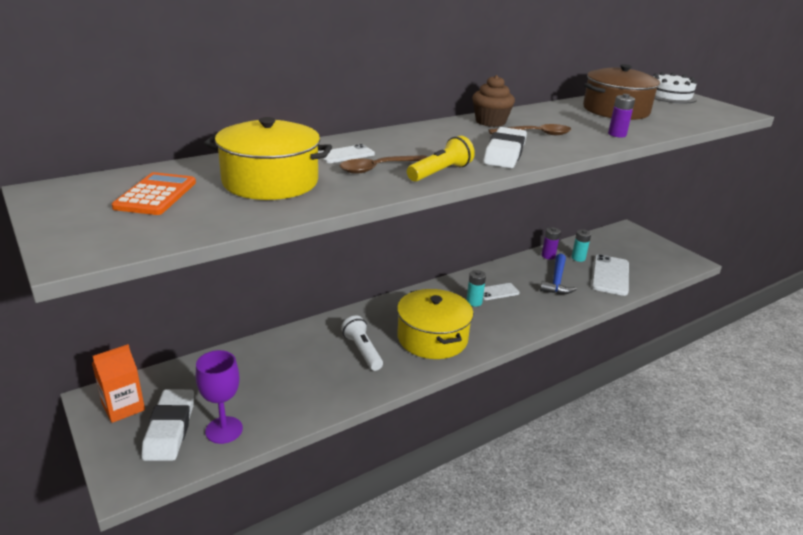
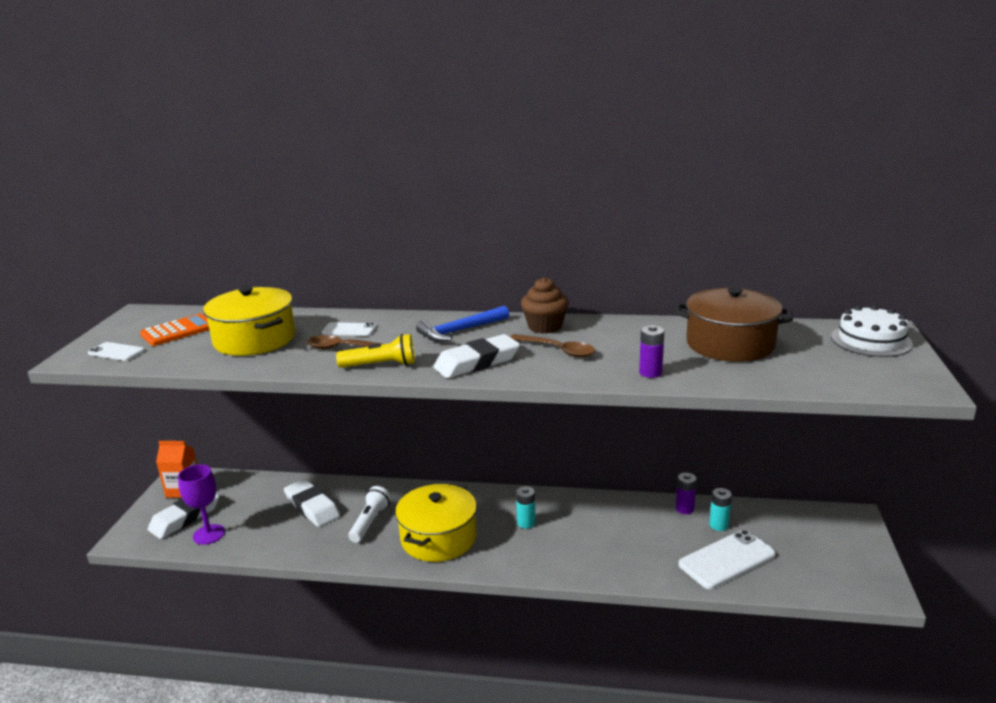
camera: 45 degrees right, 5 degrees down
(292, 362) = (312, 507): none -> white eraser
(497, 292) = (565, 523): white phone -> white phone (116, 352)
(557, 281) = (649, 538): blue hammer -> blue hammer (460, 331)

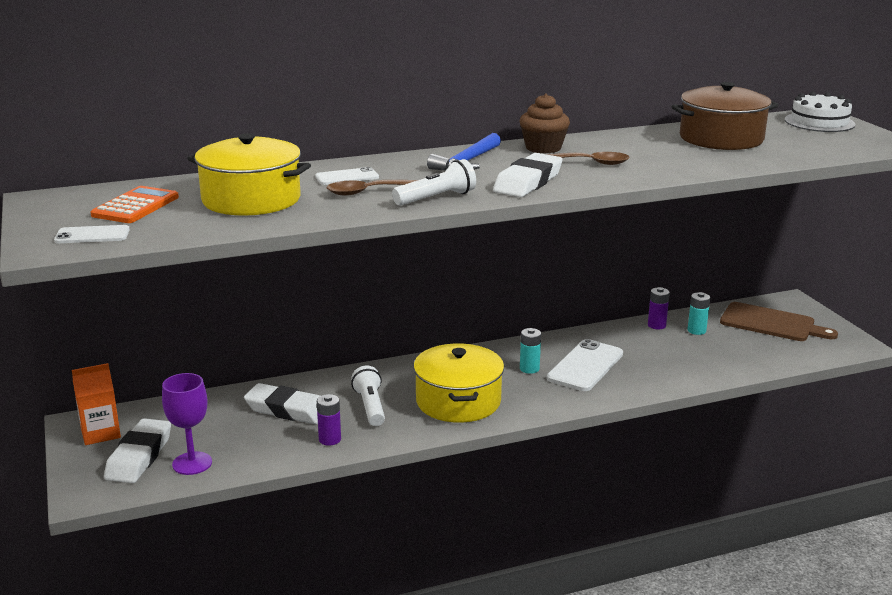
camera: 30 degrees left, 0 degrees up
(381, 365) = (436, 198): yellow flashlight -> white flashlight
(650, 372) = (691, 166): purple battery -> purple battery (330, 439)
(727, 559) = (728, 353): white phone -> white phone (585, 366)
(806, 538) = (771, 323): none -> brown cutting board

